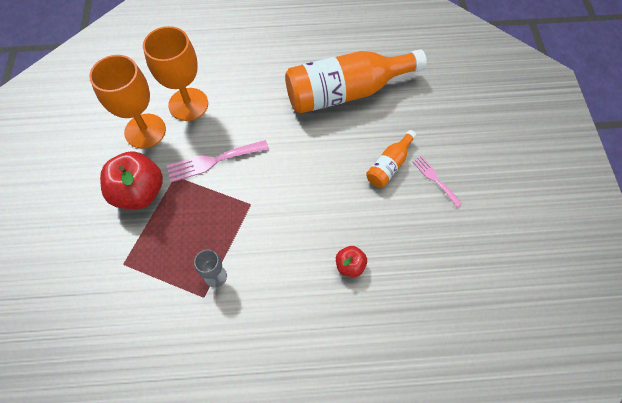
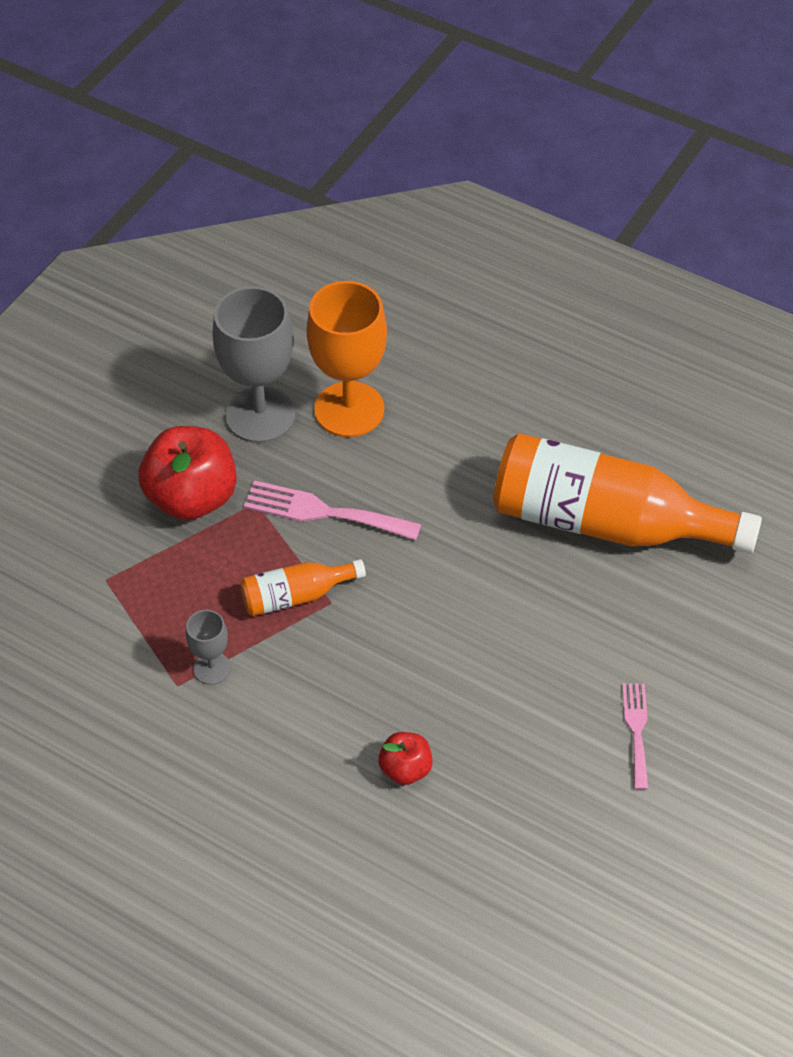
camera: 35 degrees right, 10 degrees down
(145, 131) = (260, 415): orange goblet -> grey goblet
(389, 165) = (581, 669): orange bottle -> orange bottle (296, 596)

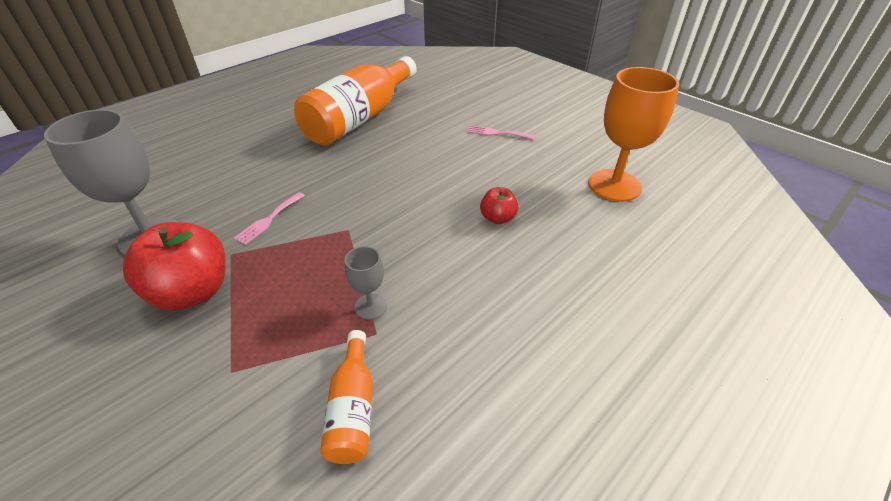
camera: 75 degrees left, 10 degrees down
(296, 596) = (331, 246): orange bottle -> orange bottle (353, 408)
(324, 512) = (269, 220): pink fork -> pink fork, size x0.62
(349, 409) = (192, 193): orange goblet -> orange goblet (614, 185)

